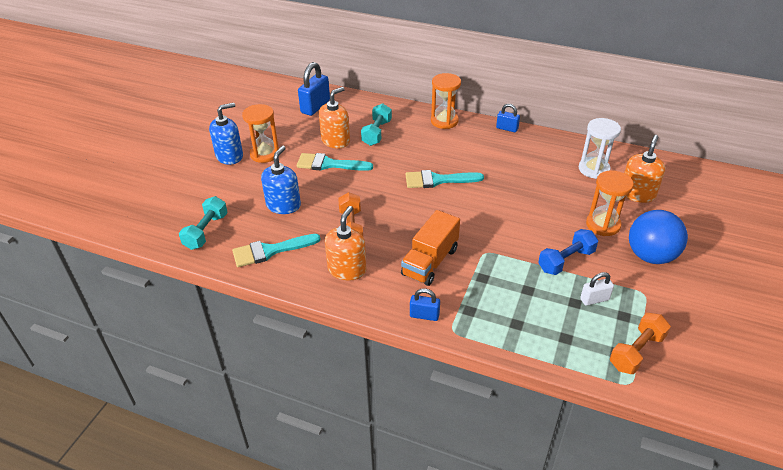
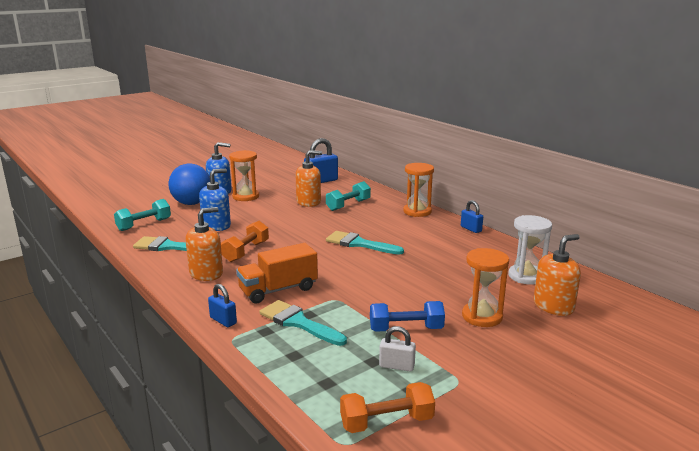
camera: 30 degrees right, 20 degrees down
(329, 164) = (284, 213): turquoise brush -> turquoise brush (298, 322)
(650, 256) = (506, 355): blue ball -> blue ball (192, 203)

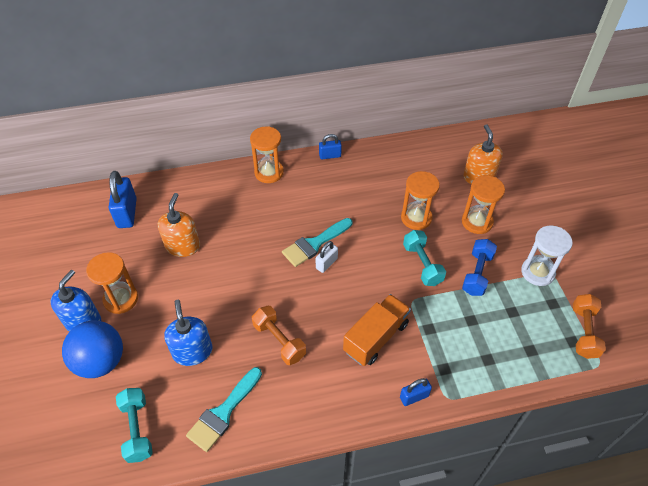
camera: 65 degrees left, 30 degrees up
(206, 273) = (312, 389): orange soap dispenser -> none
(278, 290) = (376, 337): orange truck -> orange truck turned 135 degrees counterclockwise
(298, 322) = (440, 341): turquoise brush -> none
(348, 205) = (216, 216): turquoise dumbbell -> turquoise dumbbell (422, 264)
(396, 366) = (523, 300): white padlock -> white padlock (326, 263)
(445, 282) = (416, 218): none -> orange hourglass
(526, 276) = (430, 167): white hourglass -> white hourglass (537, 272)

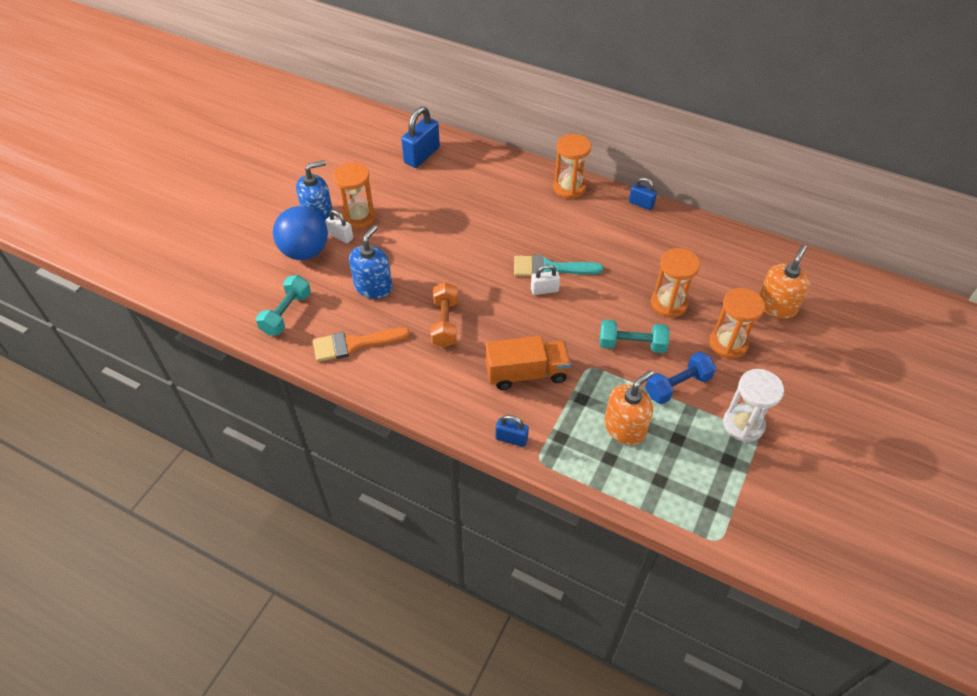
camera: 40 degrees right, 0 degrees up
(121, 326) = (341, 236): none -> white padlock
(183, 246) = (440, 205): orange soap dispenser -> orange soap dispenser (625, 428)
(223, 413) = (354, 344): turquoise brush -> orange brush
(422, 264) = (631, 345): turquoise dumbbell -> turquoise dumbbell turned 75 degrees clockwise
(584, 332) = (733, 504): orange dumbbell -> none

